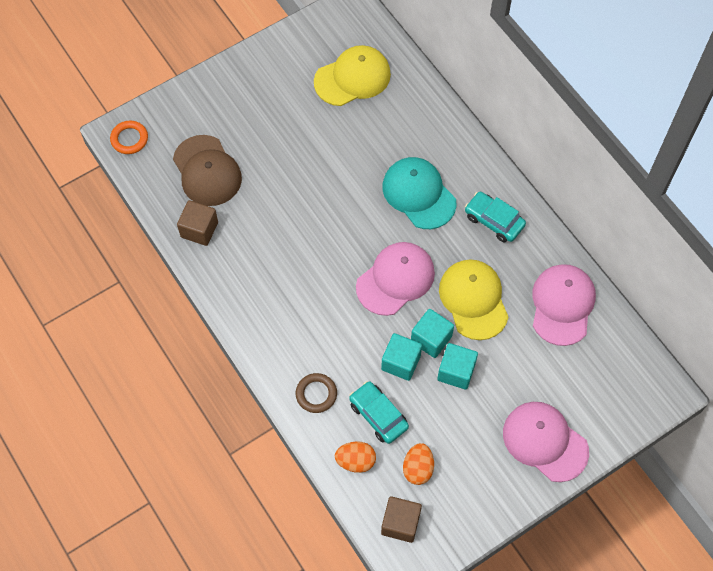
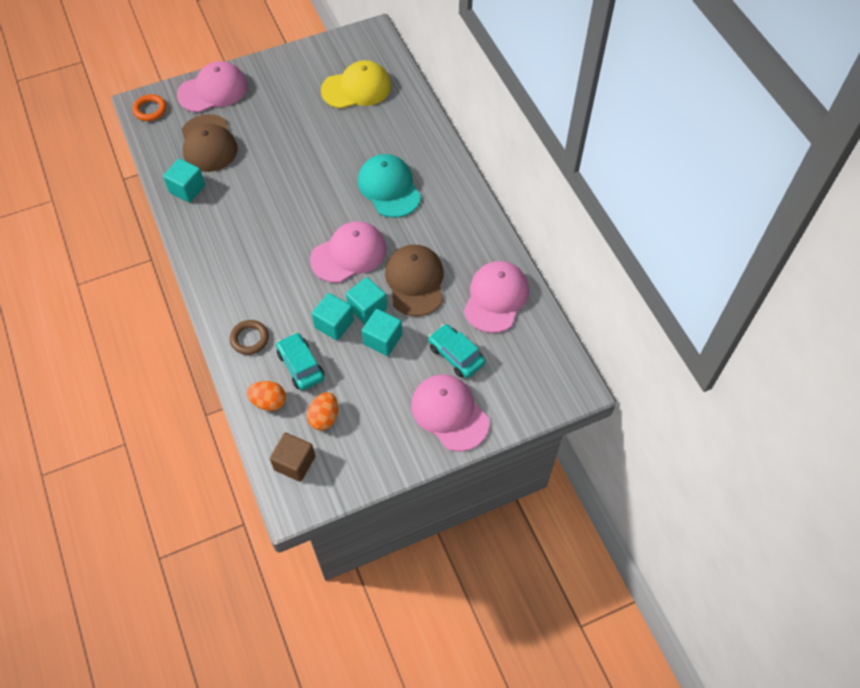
camera: 10 degrees right, 5 degrees down
(193, 104) = (213, 90): none -> pink cap
(199, 230) = (187, 189): brown cube -> turquoise cube
(473, 300) = (415, 281): yellow cap -> brown cap
(494, 221) = (451, 219): turquoise car -> turquoise car (456, 355)

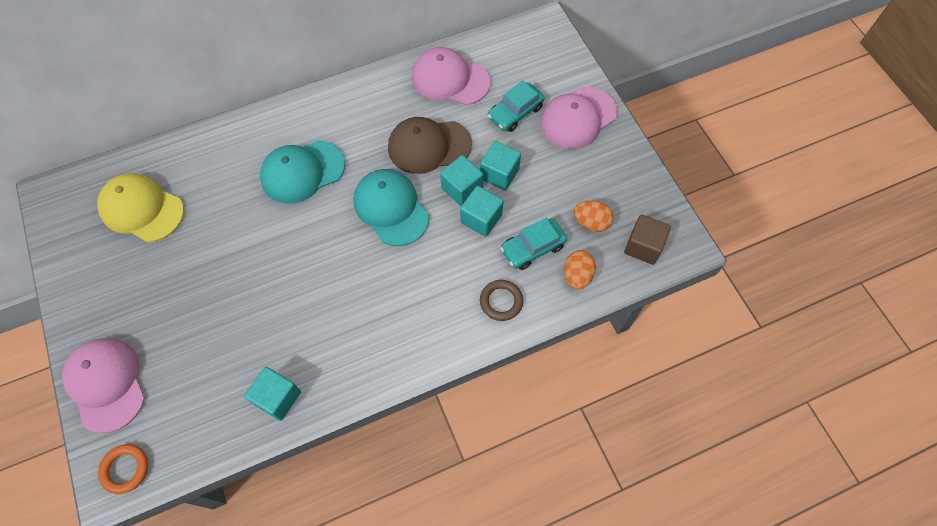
camera: 90 degrees left, 5 degrees up
(208, 143) = (203, 379): brown cap -> none
(349, 254) = (391, 208): pink cap -> turquoise cap
(356, 88) = (142, 209): yellow cap -> yellow cap turned 45 degrees counterclockwise

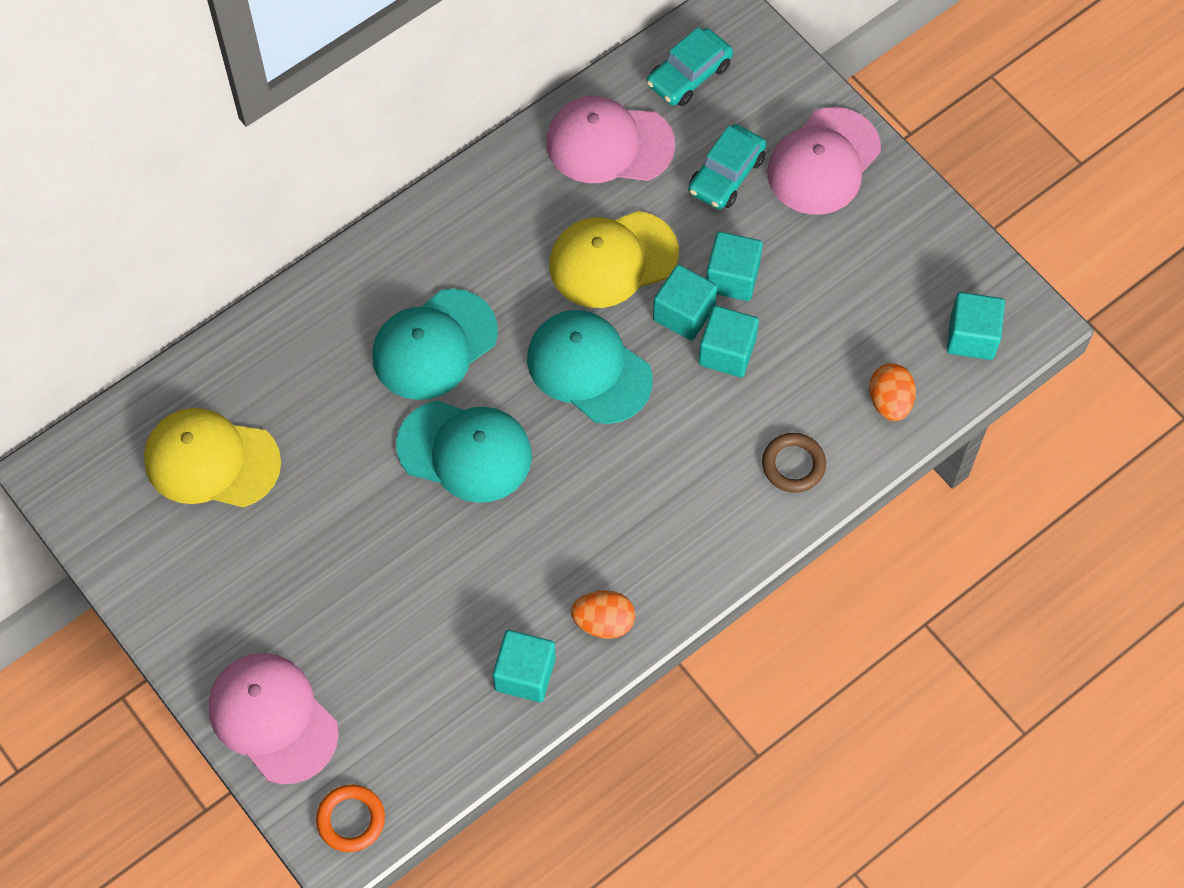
camera: 15 degrees left, 0 degrees up
(296, 241) = (465, 451): none -> turquoise cap
(429, 146) = (613, 259): brown cap -> yellow cap
(533, 248) = (815, 377): turquoise car -> turquoise car (689, 75)
(591, 222) = (888, 319): orange egg -> orange egg (603, 622)
(643, 246) = (971, 337): brown cube -> turquoise cube

